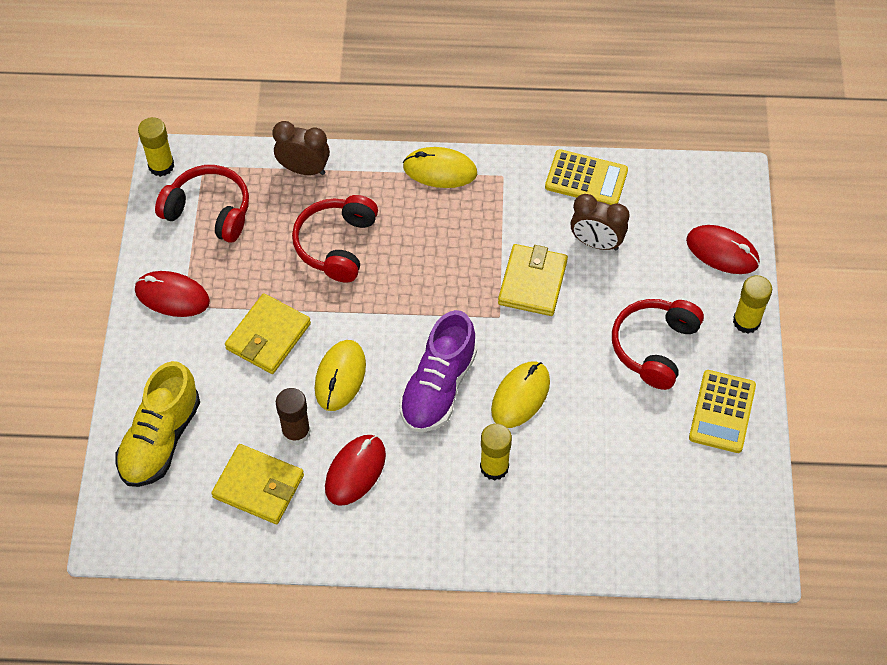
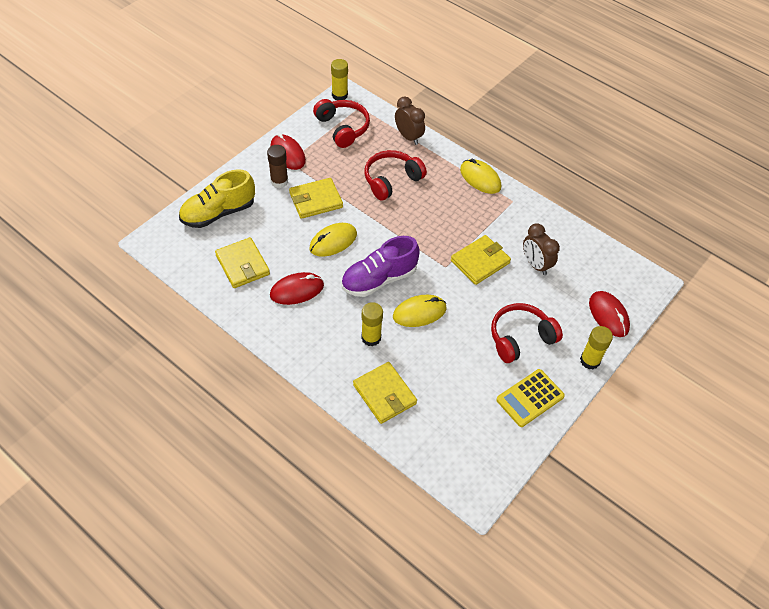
camera: 35 degrees right, 5 degrees down
(296, 432) = (285, 252): brown glue stick -> brown glue stick (279, 181)
(569, 523) = (384, 394): none -> yellow wallet
(586, 179) = (559, 230): yellow calculator -> none

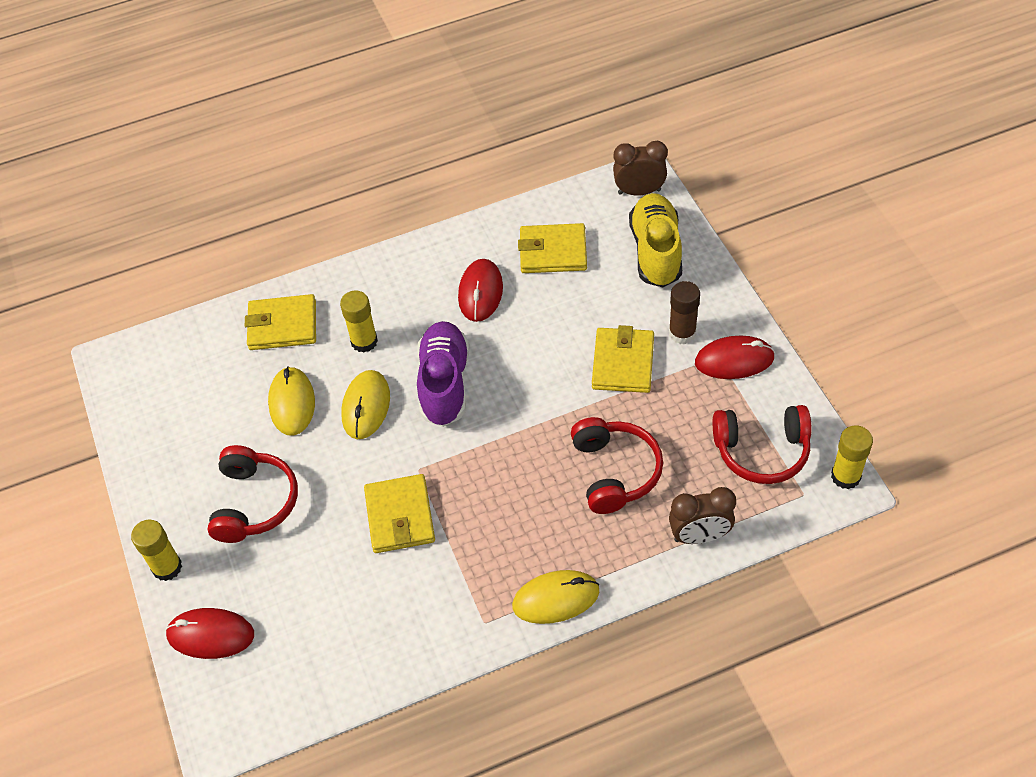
camera: 125 degrees right, 0 degrees up
(333, 241) = (537, 357): yellow mouse -> yellow mouse (292, 403)
(530, 398) = (171, 469): yellow calculator -> none
(535, 265) = (350, 587): brown clock -> brown clock (639, 191)

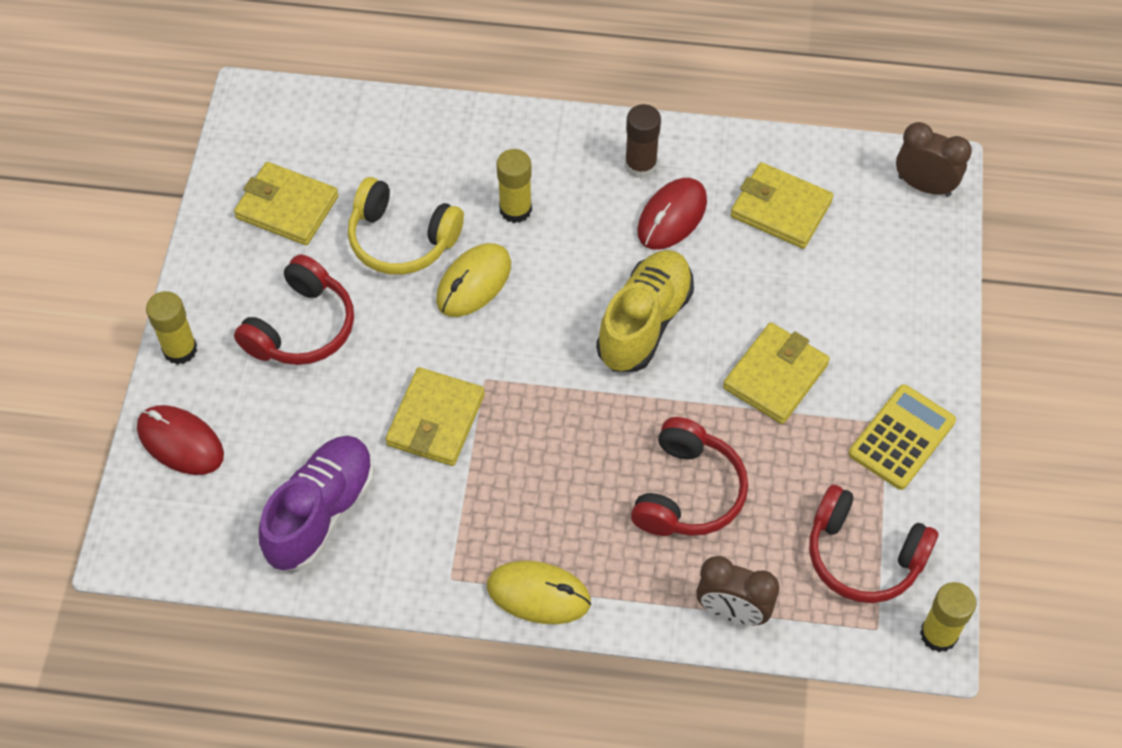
camera: 25 degrees right, 5 degrees up
(282, 325) = (443, 149): yellow wallet -> yellow wallet (287, 207)
(292, 403) = (401, 240): yellow mouse -> yellow headphones
(444, 384) = (570, 300): purple shoe -> purple shoe (321, 512)
(656, 251) = (896, 266): yellow shoe -> yellow shoe (644, 323)
(682, 333) = (863, 376): brown glue stick -> brown glue stick (640, 165)
(734, 360) = (901, 437): red mouse -> yellow calculator

